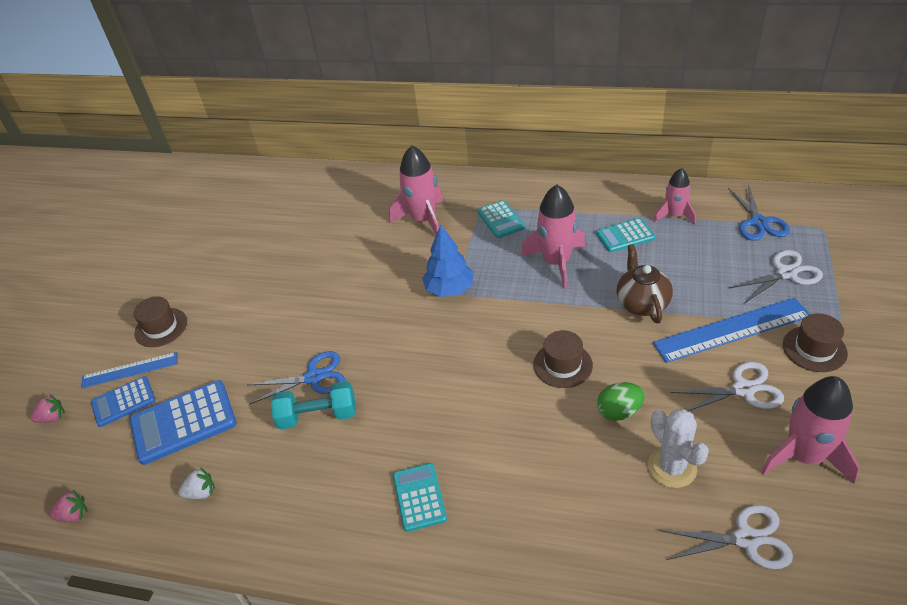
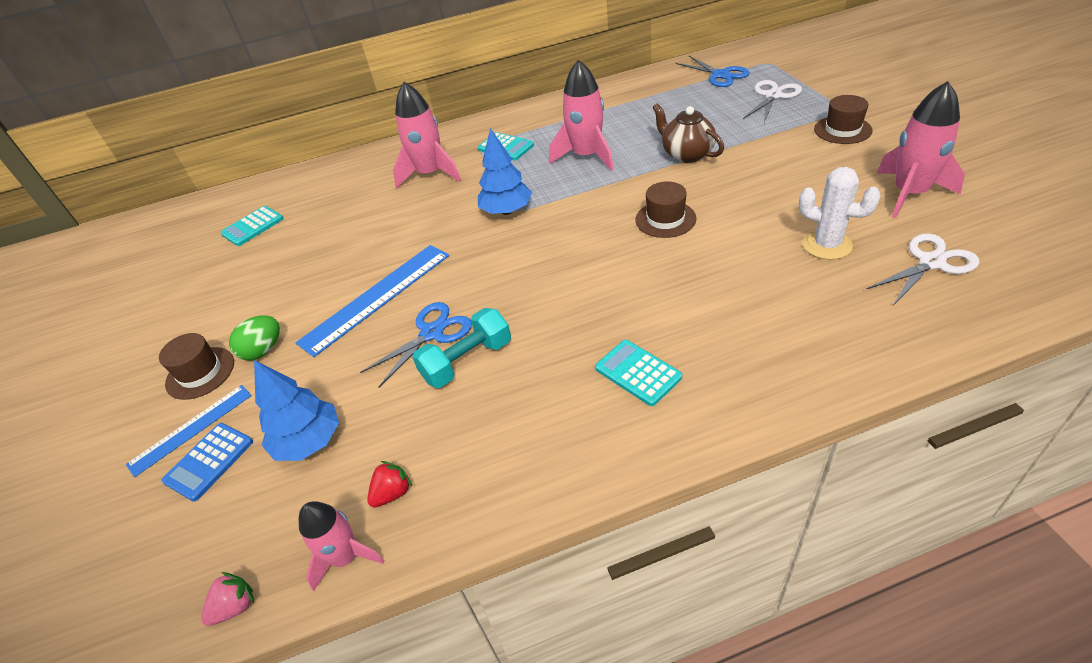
camera: 30 degrees left, 0 degrees up
(52, 418) = (115, 526): pink strawberry -> none
(183, 422) = (309, 442): blue calculator -> blue tree
(201, 492) = (393, 493): white strawberry -> red strawberry
(619, 411) = (746, 229): green egg -> green egg (263, 350)
(625, 236) = (626, 119): turquoise calculator -> turquoise calculator (253, 226)
(674, 216) = (652, 93): pink rocket -> pink rocket (346, 557)
(732, 330) = (773, 143): blue ruler -> blue ruler (376, 298)
(743, 389) = (822, 174): white scissors -> none

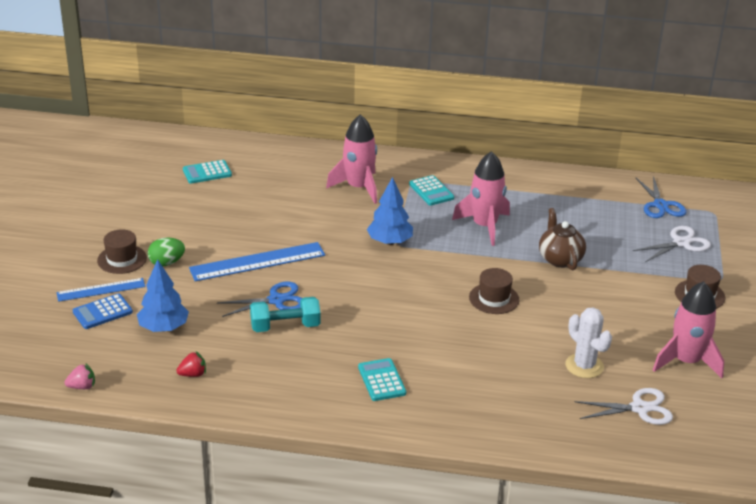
camera: 20 degrees right, 10 degrees down
(346, 557) = (149, 391): pink rocket -> none

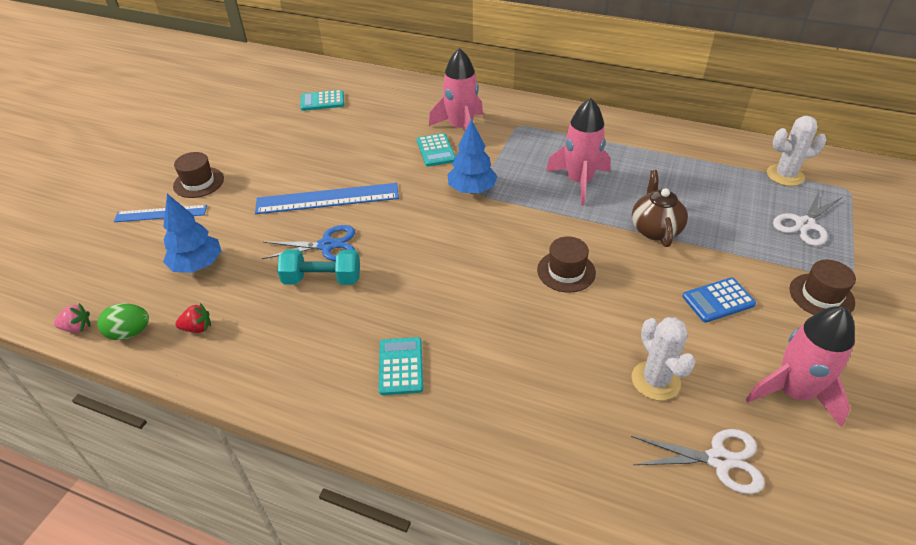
camera: 15 degrees right, 10 degrees up
(102, 312) = (148, 239): blue calculator -> blue calculator (718, 300)
(166, 263) = (238, 191): green egg -> green egg (130, 333)
(431, 191) = (533, 138): turquoise calculator -> turquoise calculator (436, 150)
(660, 205) = (785, 175): blue scissors -> white cactus
(681, 243) = (804, 224): white scissors -> white scissors turned 150 degrees clockwise

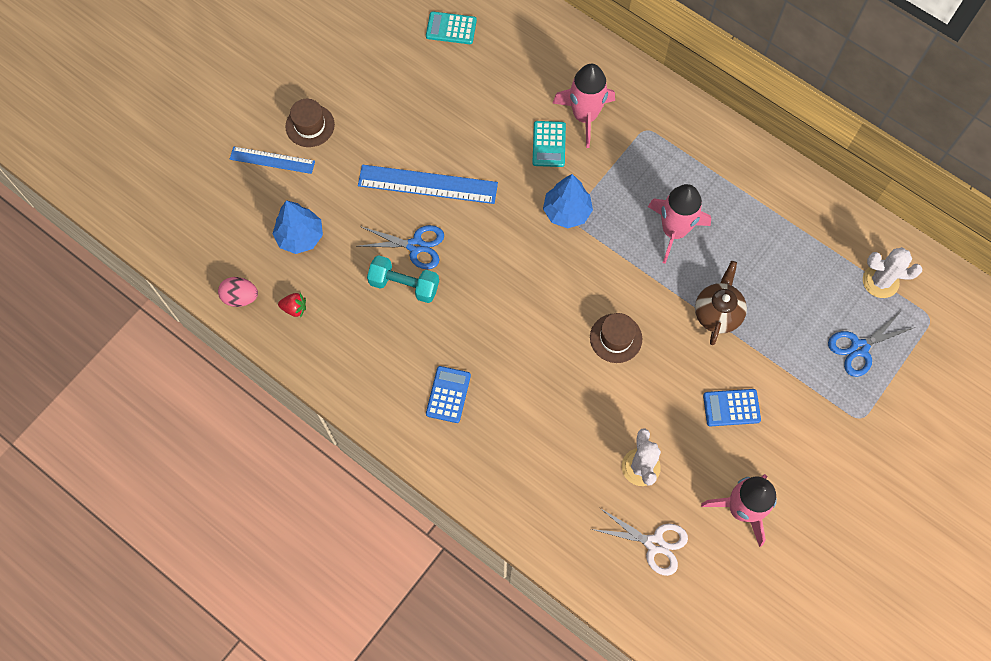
camera: 15 degrees right, 25 degrees up
(77, 328) = (199, 279): pink strawberry -> none
(130, 333) = (240, 297): green egg -> pink egg
(401, 366) = (448, 394): turquoise calculator -> blue calculator
(804, 224) = (859, 348): white scissors -> blue scissors
(821, 296) = (822, 429): brown hat -> none

